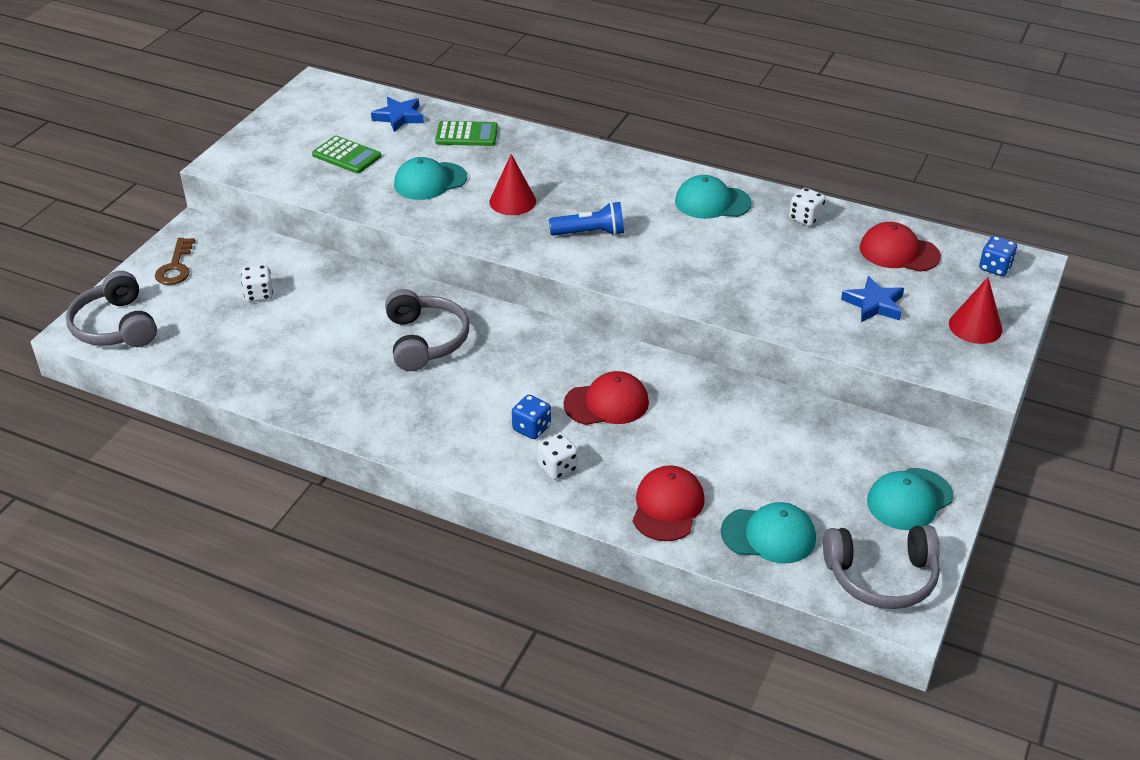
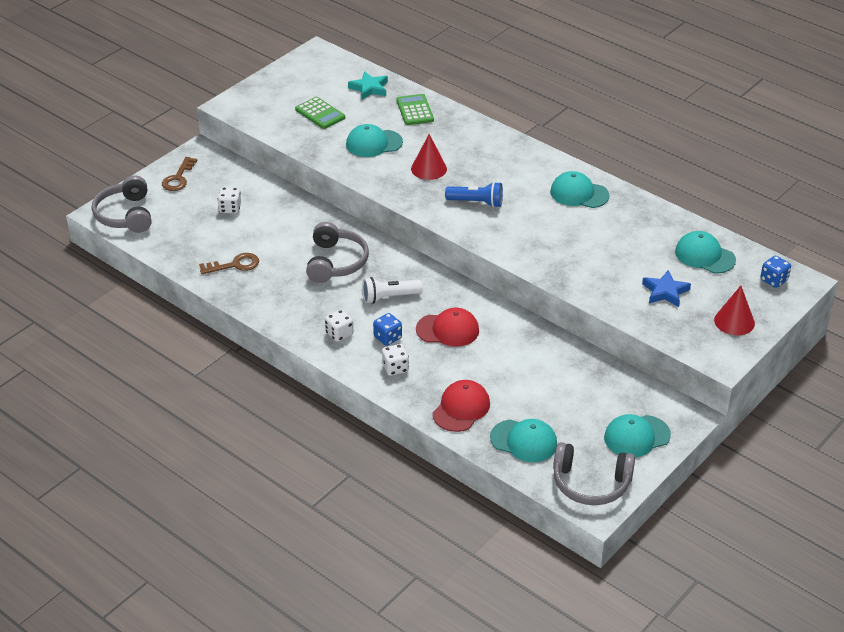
camera: 15 degrees right, 0 degrees up
(289, 367) = (234, 265): none -> brown key
(399, 117) = (369, 88): blue star -> turquoise star
(466, 135) = (414, 110): green calculator -> green calculator turned 120 degrees counterclockwise
(513, 374) = (389, 297): none -> white flashlight
(805, 218) = (645, 218): white dice -> white dice (339, 334)
(899, 252) = (704, 256): red cap -> turquoise cap

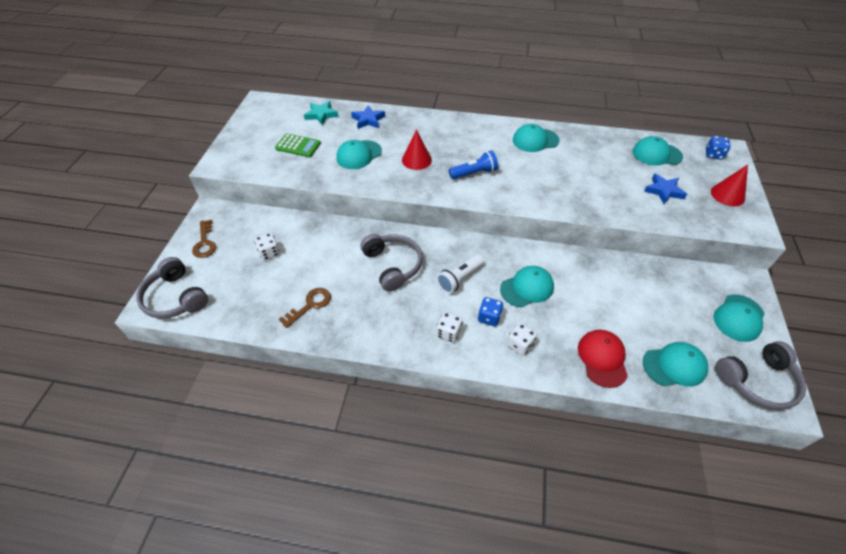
camera: 30 degrees left, 10 degrees up
(414, 110) = (368, 120): green calculator -> blue star
(448, 330) = (527, 288): red cap -> turquoise cap

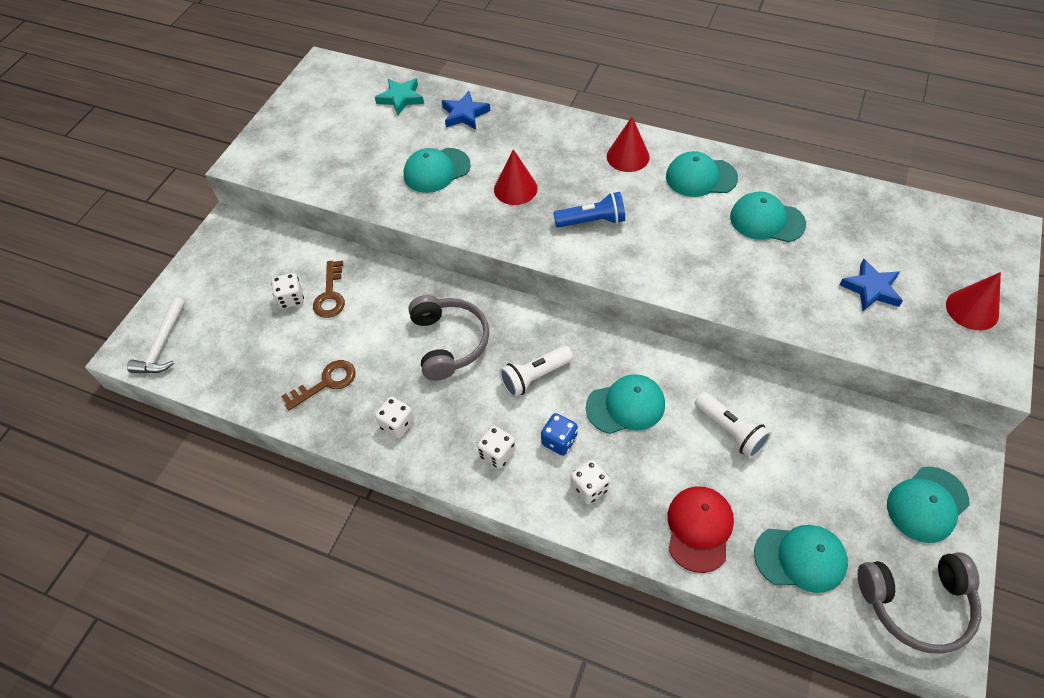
camera: 15 degrees right, 5 degrees up
(176, 297) = (162, 344): grey headphones -> white hammer
(205, 243) = (213, 271): brown key -> brown key (330, 295)
(298, 146) = (357, 146): green calculator -> none
(370, 324) = (397, 424): none -> white dice
(484, 133) = (628, 156): none -> red cone
(600, 293) = (730, 431): none -> white flashlight
(656, 154) = (884, 224): turquoise cap -> turquoise cap (767, 220)
(713, 155) = (977, 237): blue dice -> none

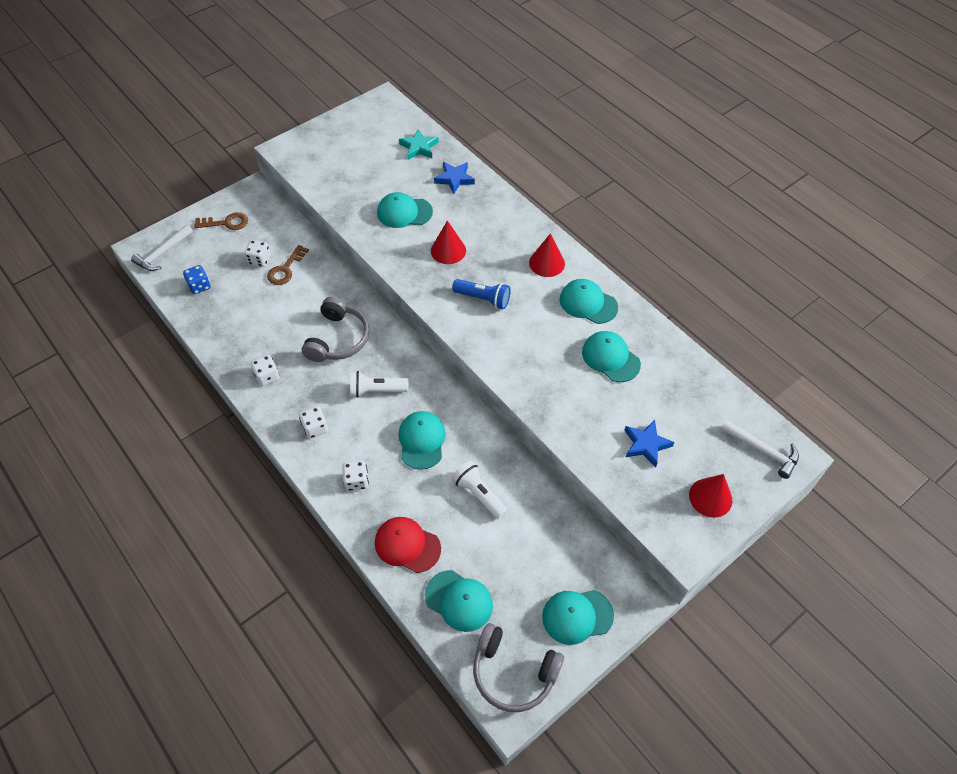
camera: 25 degrees right, 0 degrees up
(326, 383) = (242, 327): brown key -> brown key (226, 223)
(559, 441) = (360, 441): blue dice -> blue dice (199, 286)
(625, 406) = (421, 441): turquoise cap -> turquoise cap turned 105 degrees counterclockwise
(699, 529) = (407, 545): red cap -> red cap turned 105 degrees counterclockwise
(730, 431) = (479, 494): white flashlight -> white flashlight turned 150 degrees clockwise
(978, 240) = (763, 450): none -> white hammer

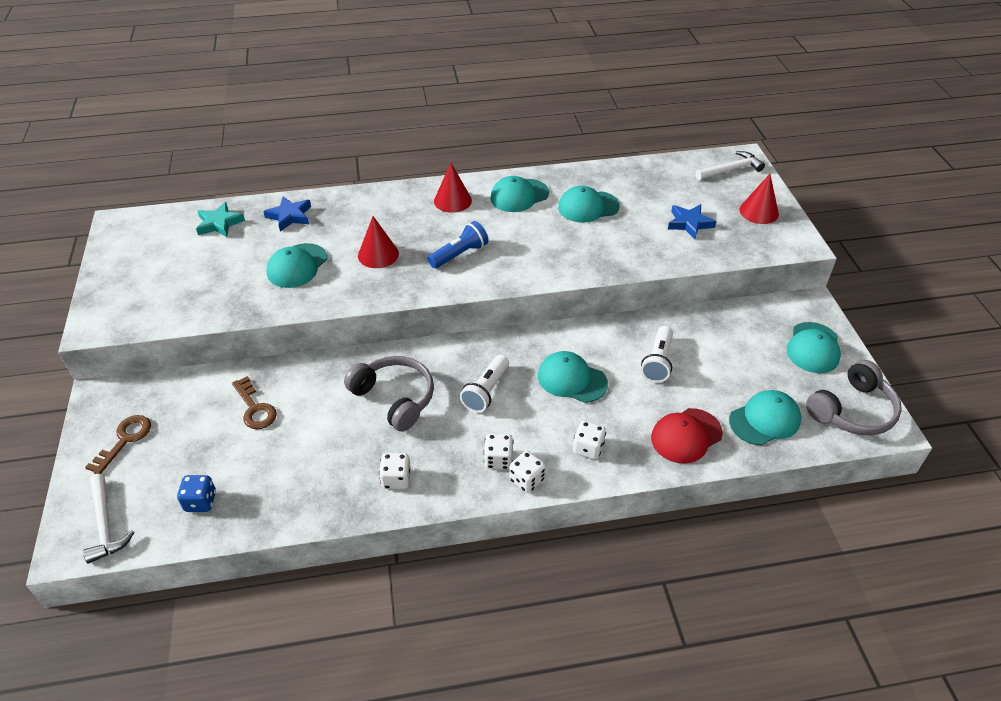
camera: 60 degrees left, 10 degrees down
(259, 260) = (217, 427): white dice -> white dice (526, 480)
(479, 494) = (658, 362): white flashlight -> white flashlight turned 60 degrees counterclockwise

